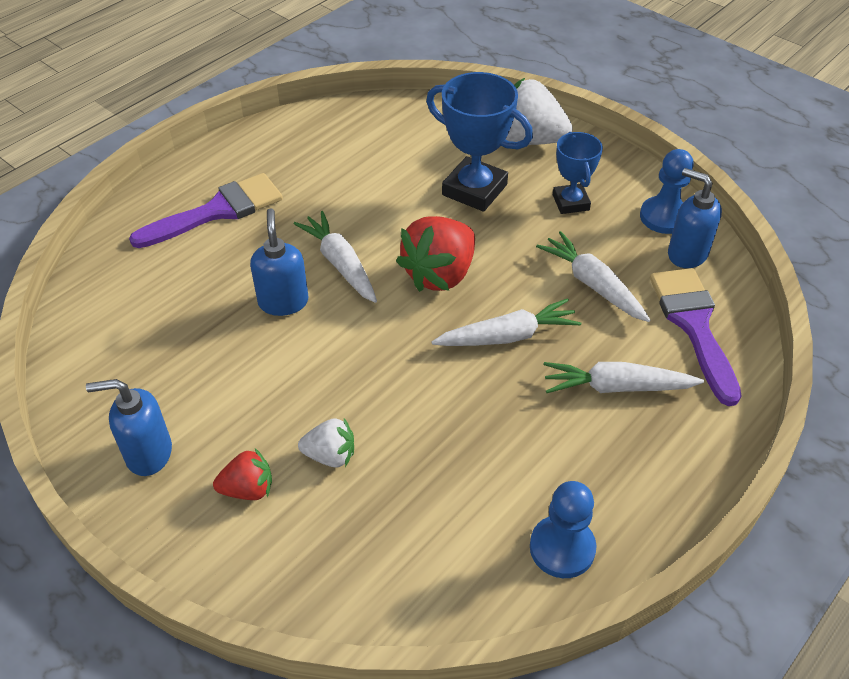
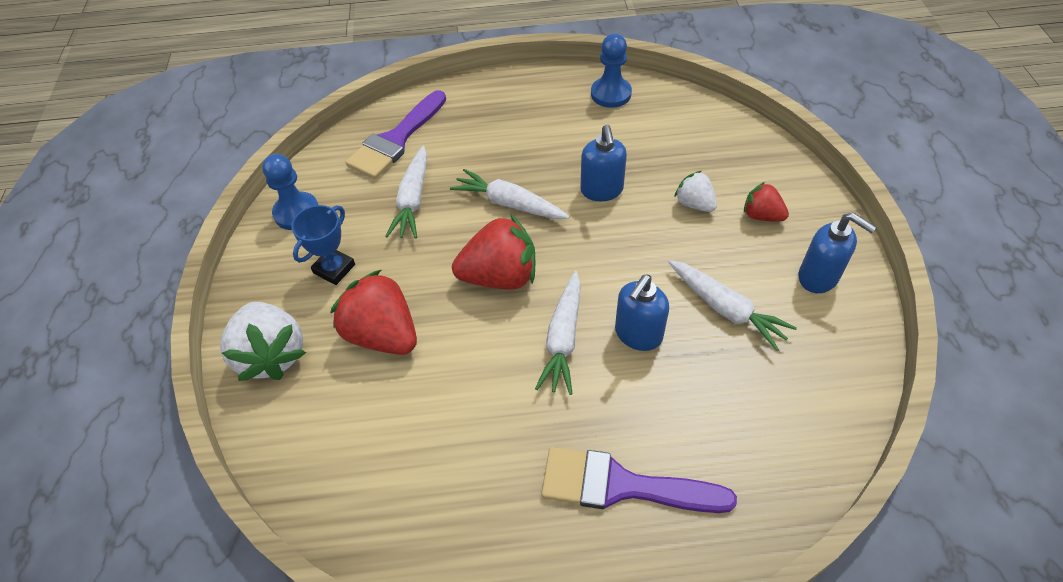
camera: 135 degrees left, 5 degrees up
(474, 190) = (383, 334): blue trophy -> red strawberry
(616, 387) = (487, 138): white carrot -> white carrot (726, 309)
(687, 254) = (328, 179): blue soap dispenser -> blue soap dispenser (602, 190)

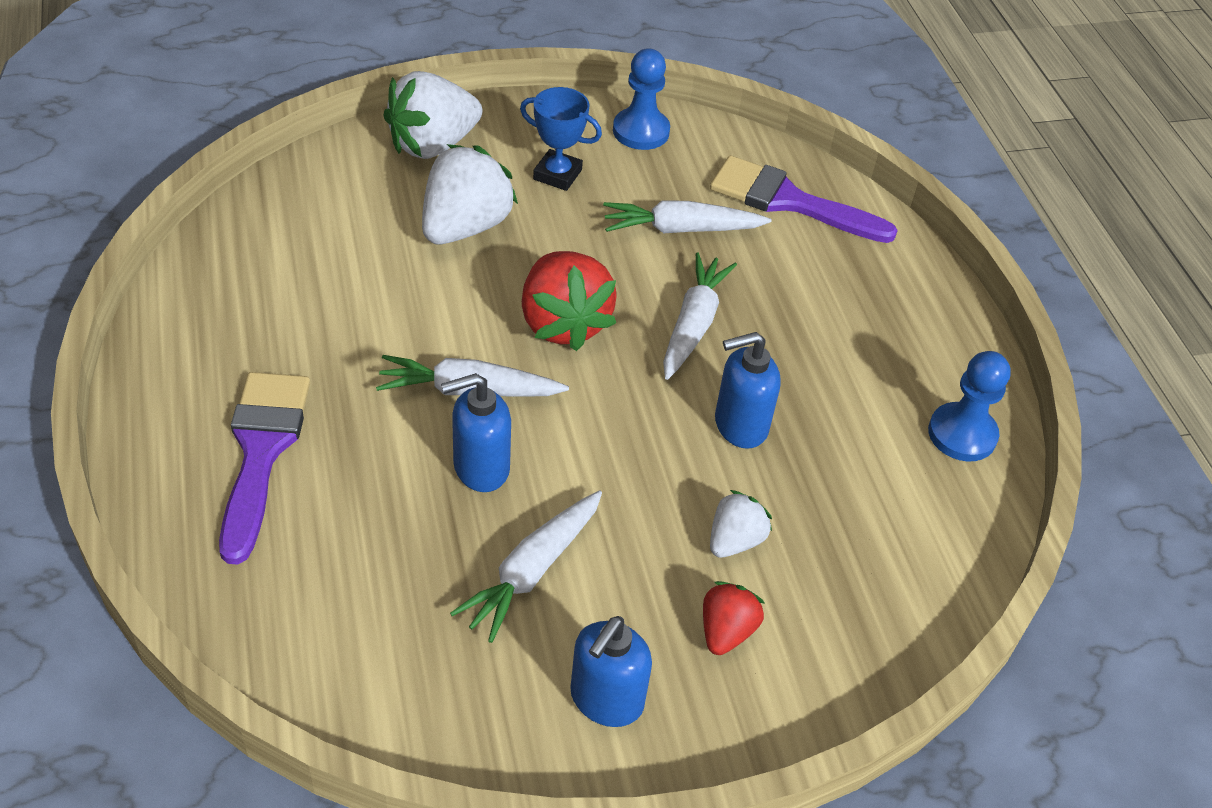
camera: 75 degrees right, 5 degrees down
(383, 334) = (465, 227): red strawberry -> white strawberry
(638, 334) = (480, 468): blue soap dispenser -> blue soap dispenser turned 45 degrees counterclockwise

